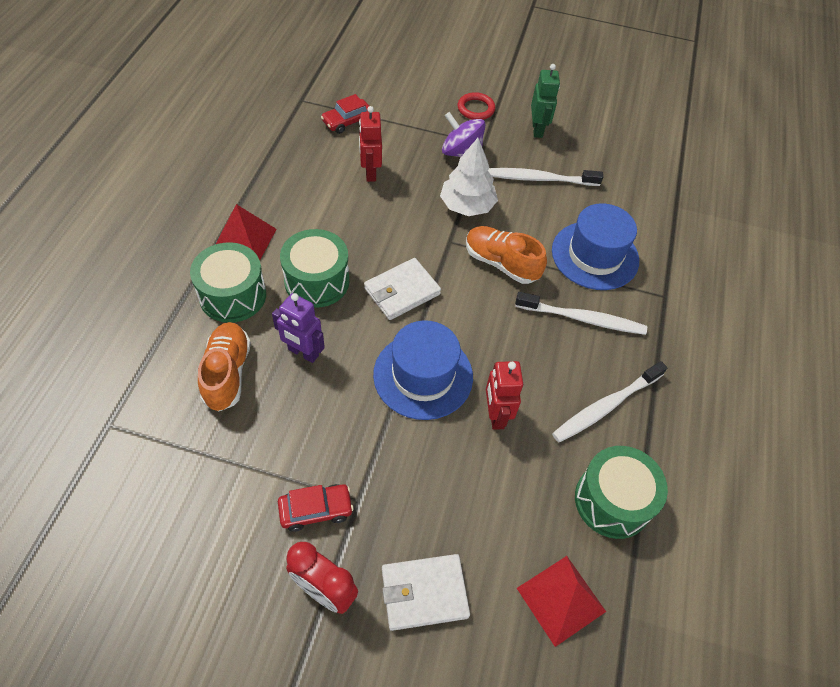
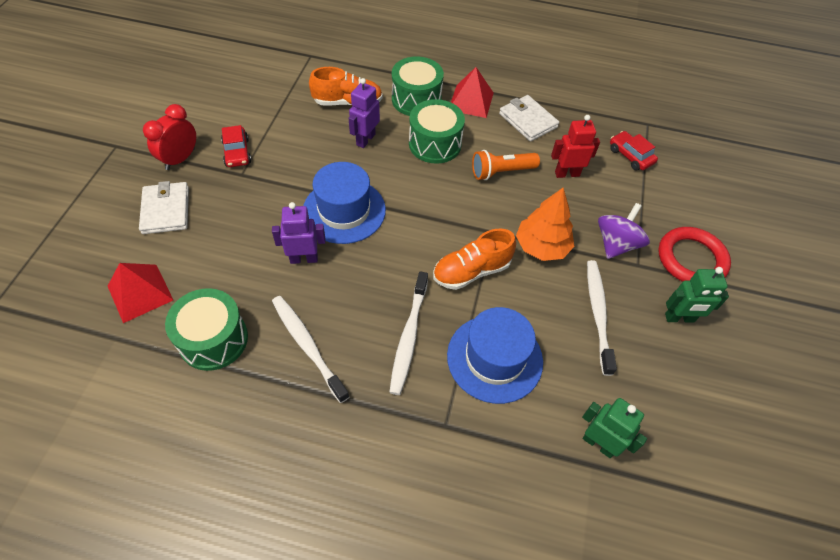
camera: 90 degrees right, 0 degrees up
(365, 225) = (501, 172): none -> orange flashlight
(402, 291) = (430, 197): white wallet -> white wallet (528, 120)
(467, 206) = (541, 246): white tree -> orange tree
(476, 109) = (691, 259): red ring -> red ring, size x1.64
(495, 415) = (304, 258): red robot -> purple robot
(501, 263) = (471, 271): orange shoe -> orange shoe turned 150 degrees counterclockwise
(658, 199) = (599, 443): none -> green robot

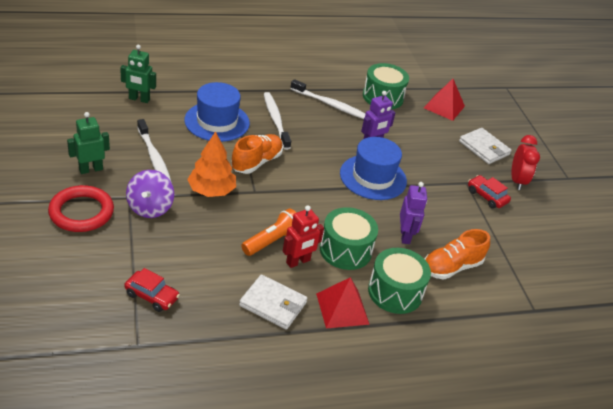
camera: 150 degrees right, 15 degrees down
(567, 173) = (211, 257): red robot -> red robot (298, 261)

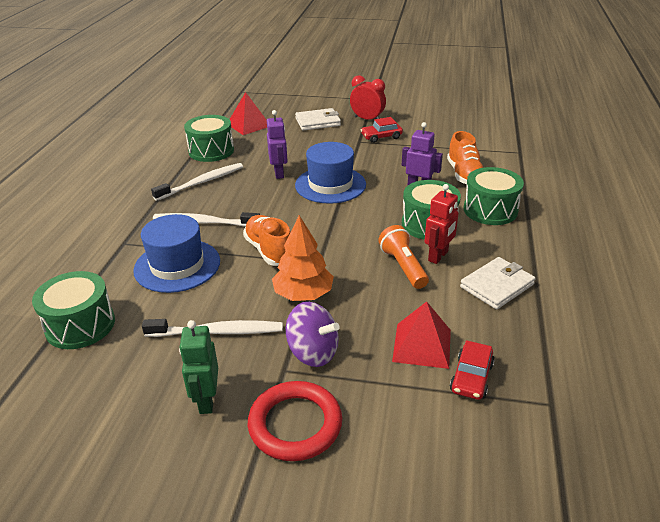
camera: 60 degrees left, 5 degrees down
(139, 99) = (80, 325): green robot -> green drum
(152, 296) = (471, 377): red car -> red car turned 150 degrees clockwise
(298, 261) = (438, 256): red robot -> red robot turned 45 degrees clockwise
(342, 308) = (508, 244): red pyramid -> red pyramid (422, 345)

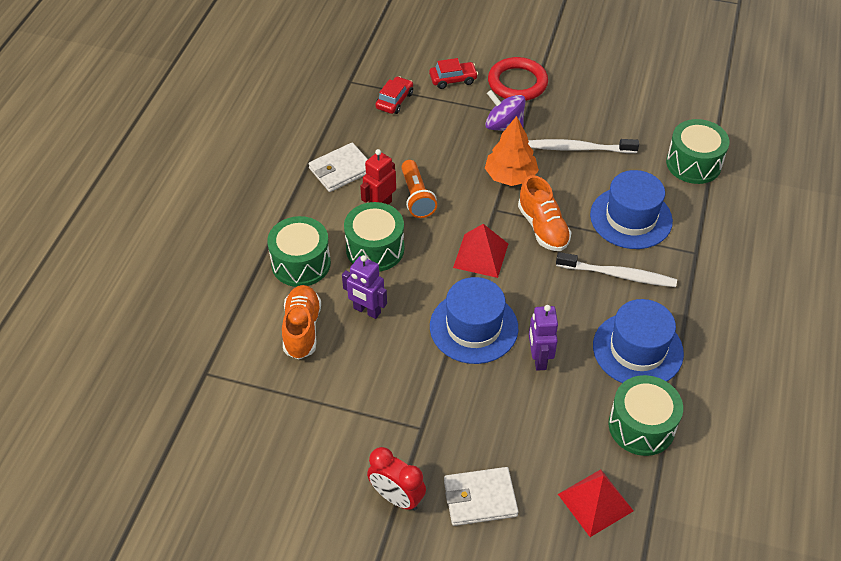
camera: 175 degrees left, 15 degrees up
(202, 182) = (637, 349): white toothbrush -> blue hat
(206, 400) = (577, 101): green robot -> none
(381, 137) = (386, 437): red car -> red car (453, 79)
(422, 345) = (422, 125): red pyramid -> red pyramid (481, 255)

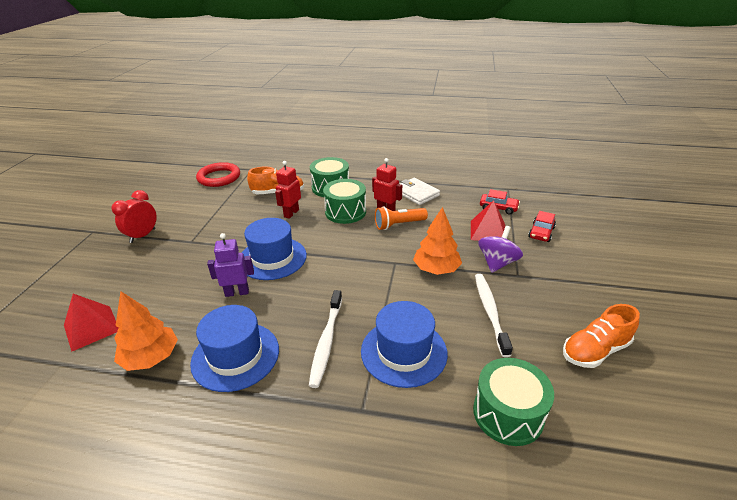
camera: 85 degrees right, 15 degrees down
(366, 310) = (291, 213): purple robot -> red robot
(453, 79) = (541, 233): red car -> red car turned 45 degrees clockwise
(480, 498) = (125, 269): white wallet -> none
(481, 255) = (344, 258): red pyramid -> red pyramid (488, 231)
(517, 83) = (561, 268): red ring -> red ring (219, 177)
(543, 228) = (379, 290): orange shoe -> orange shoe (595, 350)
(641, 426) = (151, 357): green drum -> orange tree

